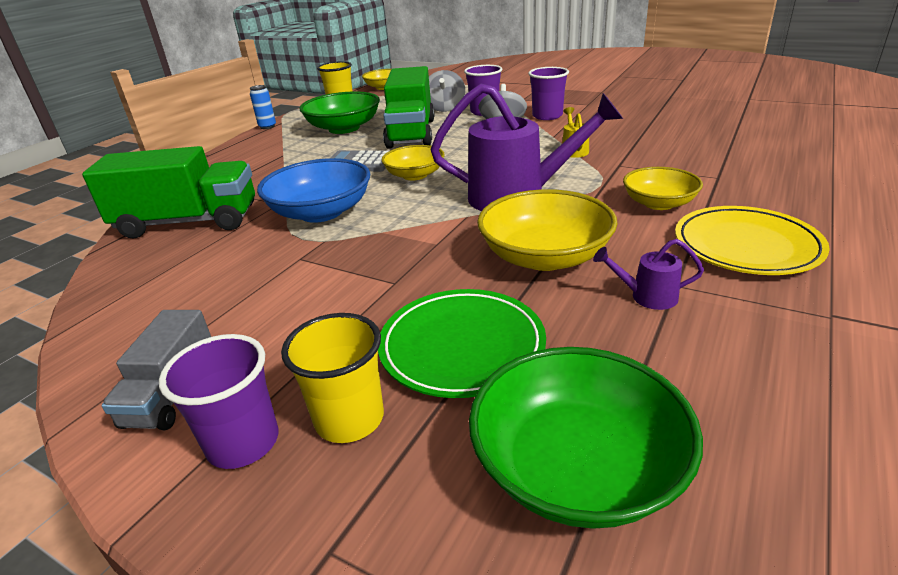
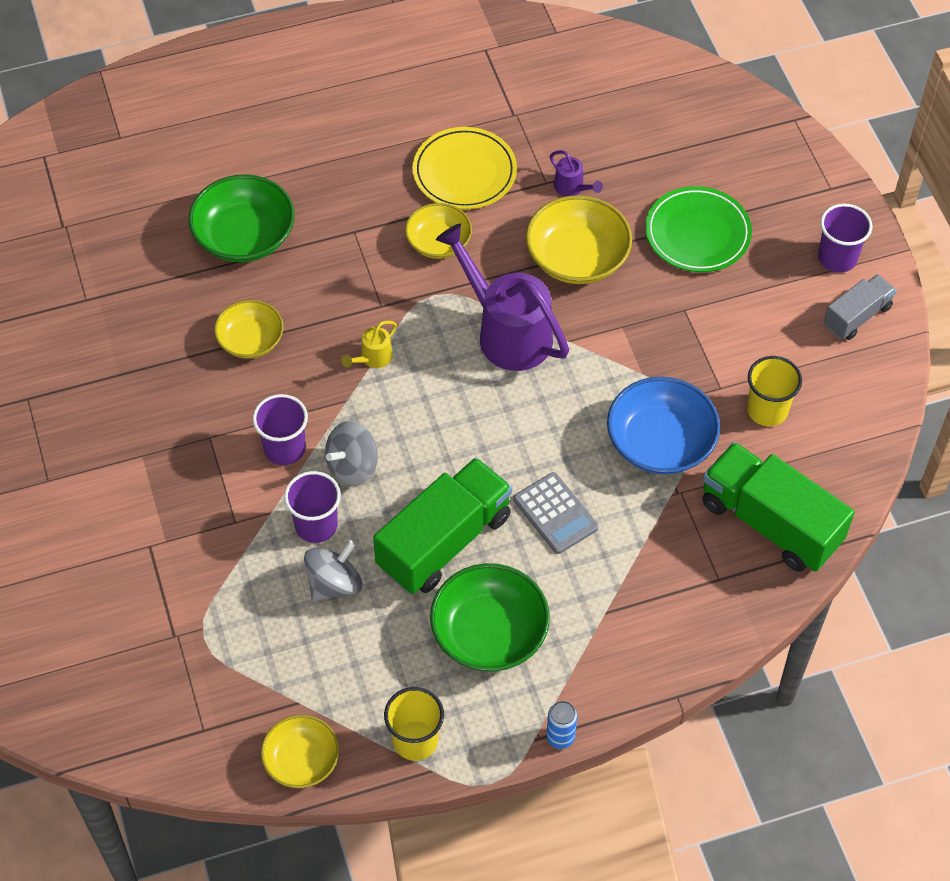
camera: 140 degrees left, 25 degrees up
(349, 419) = (784, 235): yellow cup -> yellow cup (767, 410)
(415, 175) = (537, 439): yellow bowl -> yellow bowl (250, 340)
(577, 467) = (717, 148): green bowl -> green bowl (244, 236)

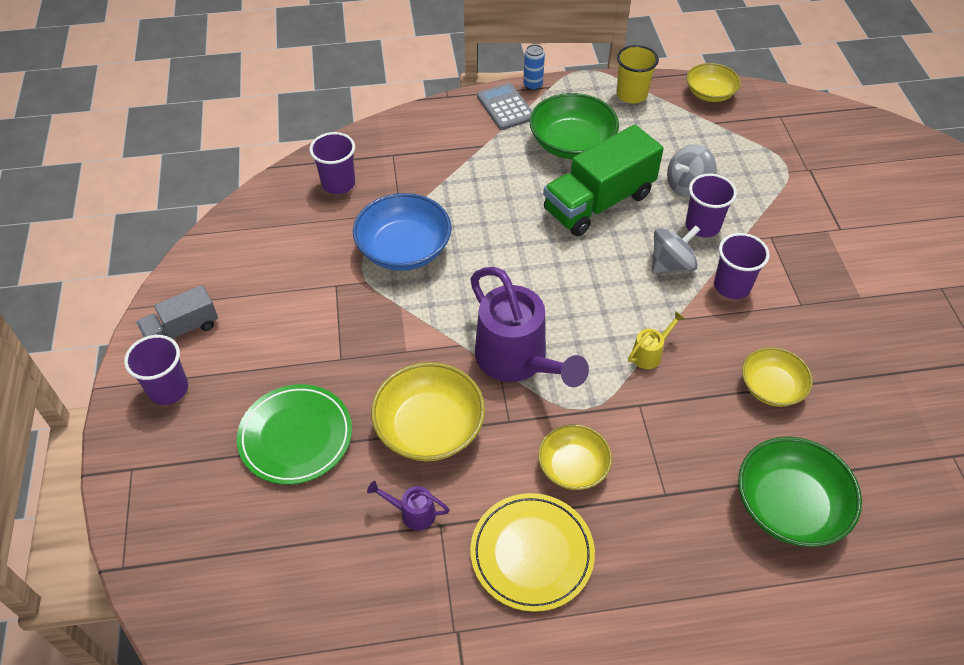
camera: 170 degrees left, 5 degrees down
(555, 513) = (505, 210): grey calculator -> grey calculator (505, 107)
(572, 188) = (413, 513): purple watering can -> purple watering can turned 45 degrees counterclockwise
(767, 410) = (303, 262): yellow cup -> none
(770, 522) = (338, 183): green truck -> purple cup

